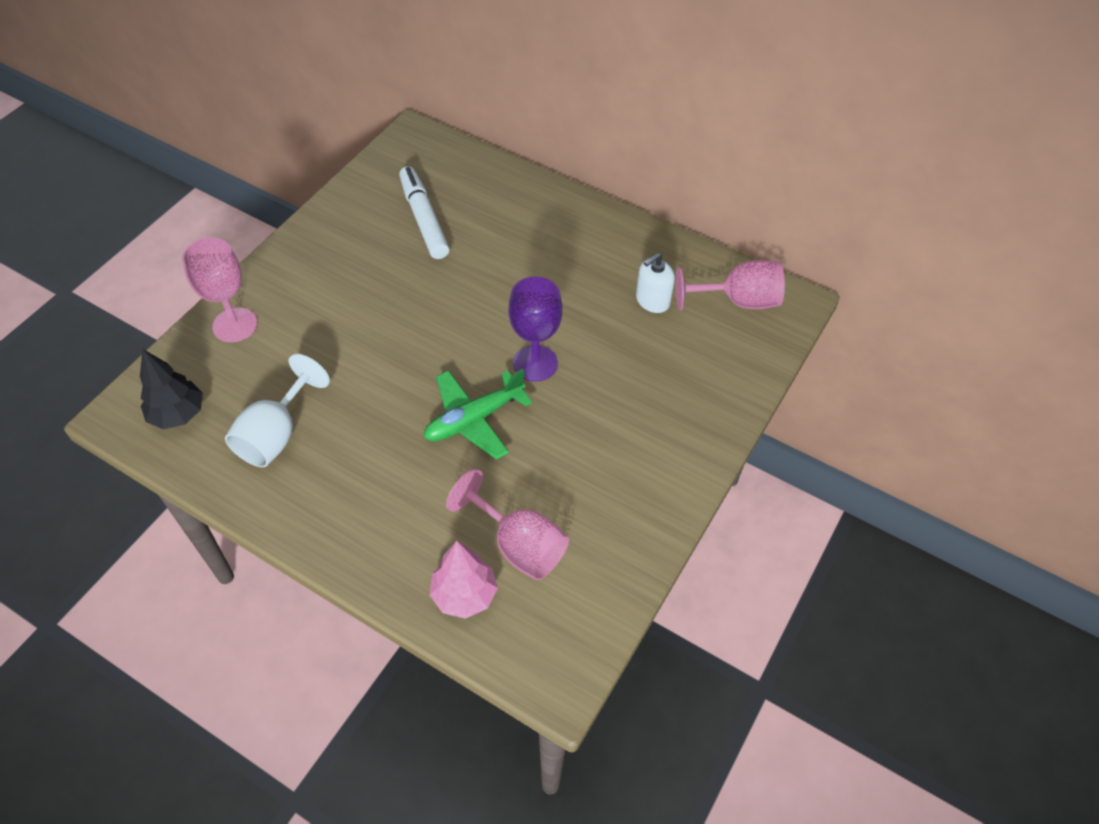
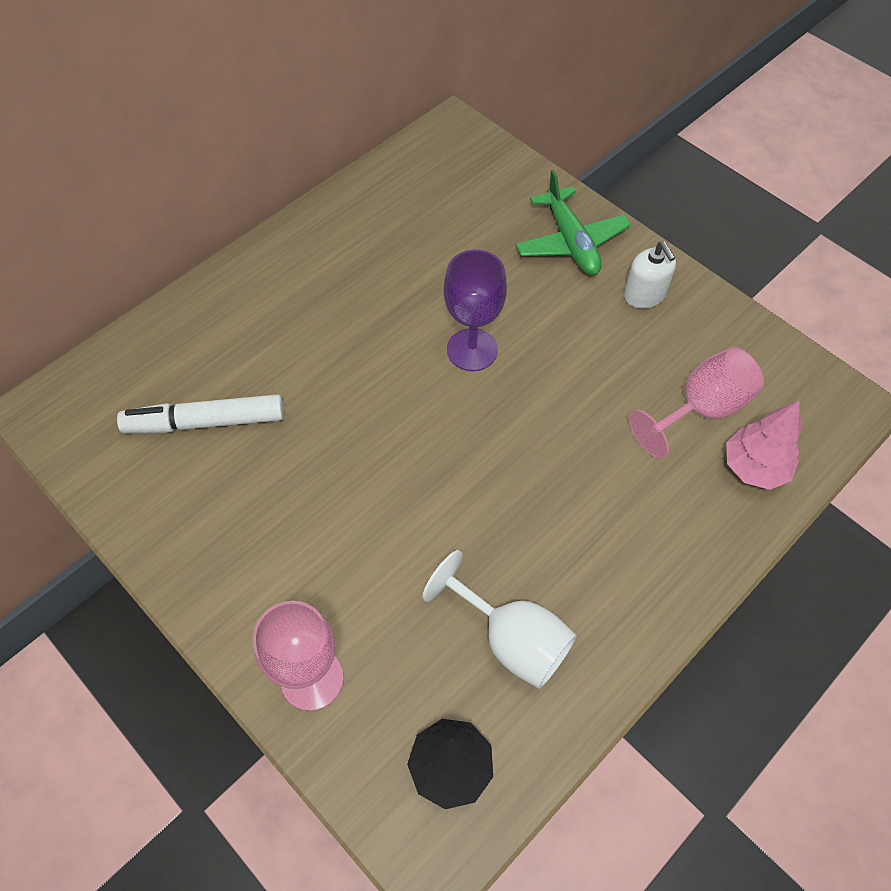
camera: 75 degrees left, 5 degrees up
(474, 419) = (535, 421): green plane -> green plane (571, 242)
(652, 300) = (416, 231): white soap dispenser -> white soap dispenser (644, 295)
(738, 301) = (438, 165): pink goblet -> none

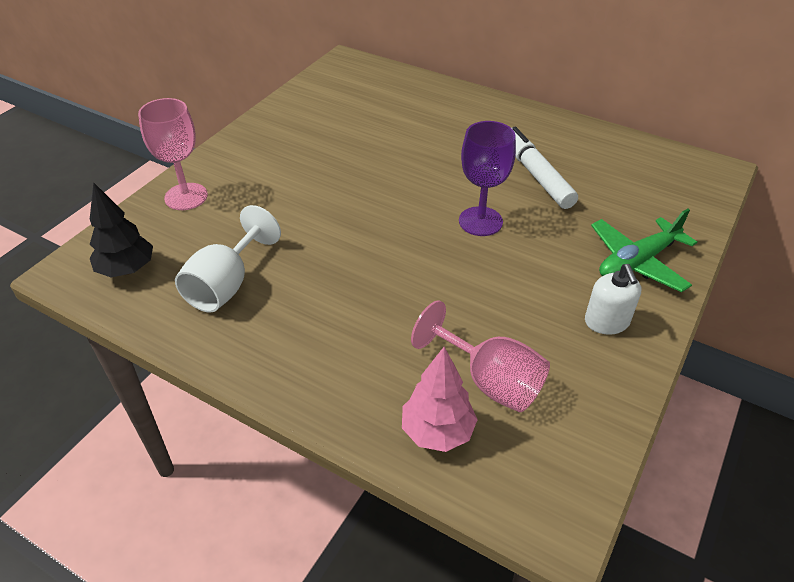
camera: 75 degrees right, 15 degrees down
(206, 422) = (360, 116): white marker -> white marker (536, 175)
(644, 295) = (606, 322): white soap dispenser -> white soap dispenser turned 60 degrees counterclockwise

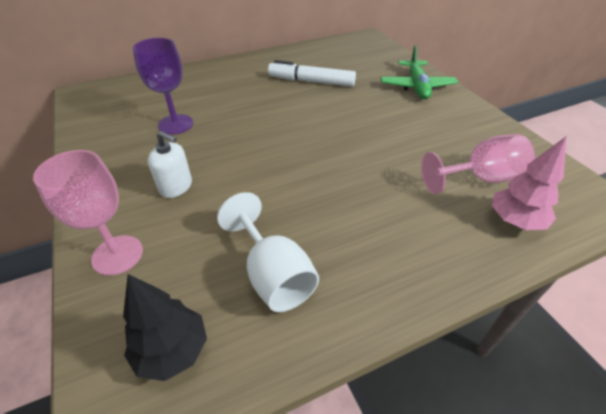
camera: 55 degrees left, 0 degrees up
(480, 221) = (331, 118): purple goblet -> purple goblet (176, 124)
(606, 322) = (456, 116): white soap dispenser -> white soap dispenser (176, 186)

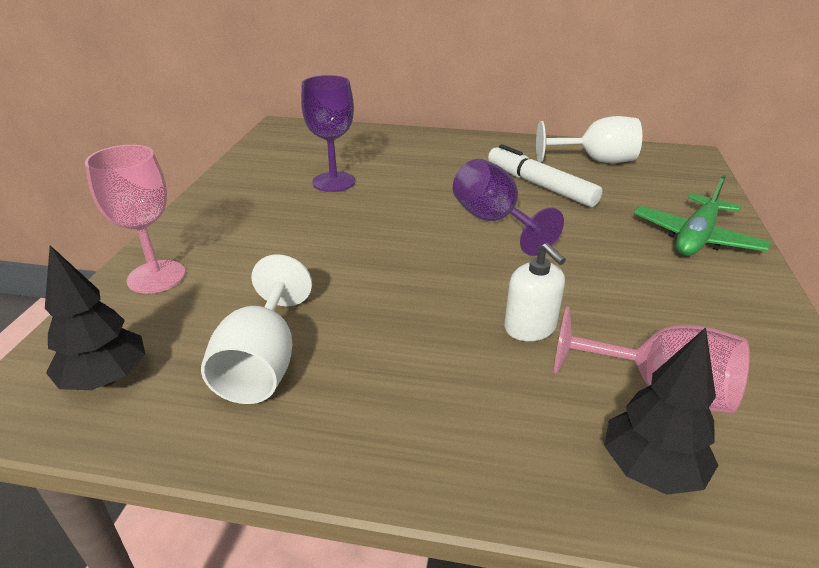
camera: 35 degrees right, 10 degrees down
(176, 186) = (268, 239): white soap dispenser -> white soap dispenser (530, 327)
(310, 115) = (493, 221): none -> purple goblet
(325, 55) = (595, 161): none -> white goblet
(515, 221) = (650, 470): pink tree -> black tree

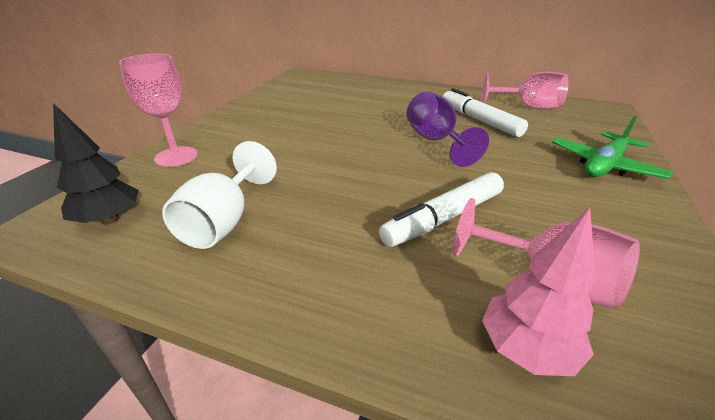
camera: 10 degrees right, 0 degrees up
(334, 182) = (324, 108): purple goblet -> none
(530, 327) = (444, 218): white soap dispenser -> white marker
(595, 161) = (528, 107): white goblet -> pink goblet
(650, 470) = (526, 349): black tree -> pink tree

